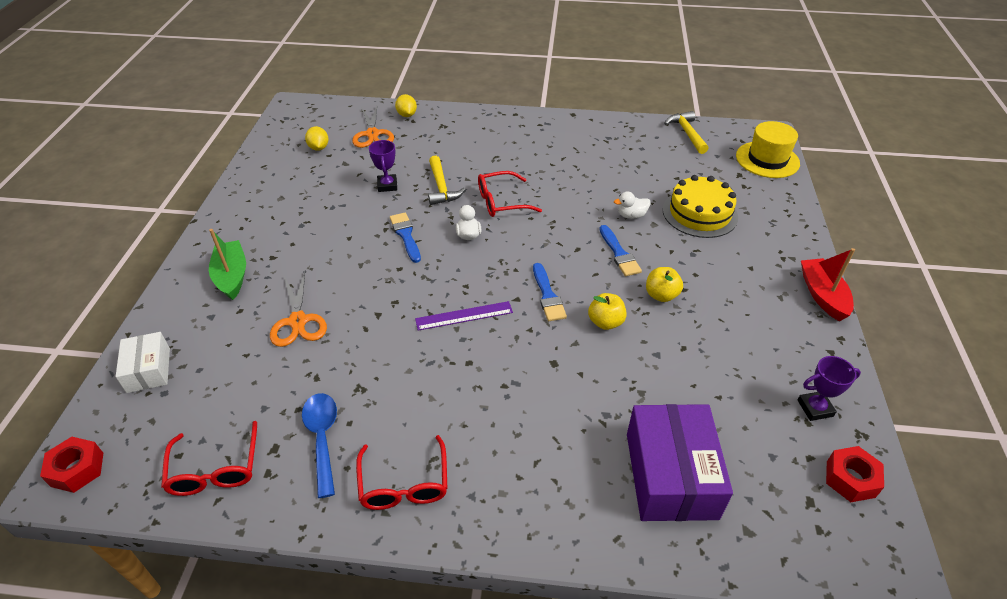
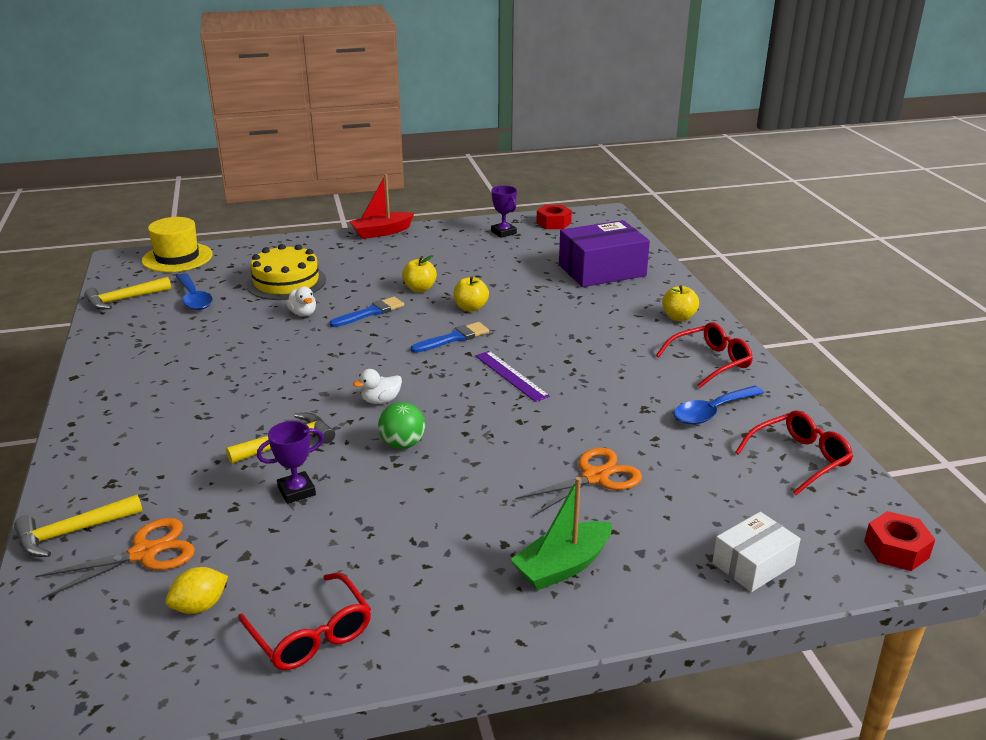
camera: 110 degrees left, 15 degrees down
(406, 235) = (402, 444): blue brush -> green ball
(407, 115) = (72, 532): yellow lemon -> yellow hammer
(501, 202) = (305, 392): red glasses -> red glasses (311, 634)
(514, 503) = (678, 317): none -> yellow apple
(679, 164) = (194, 298): none -> blue spoon

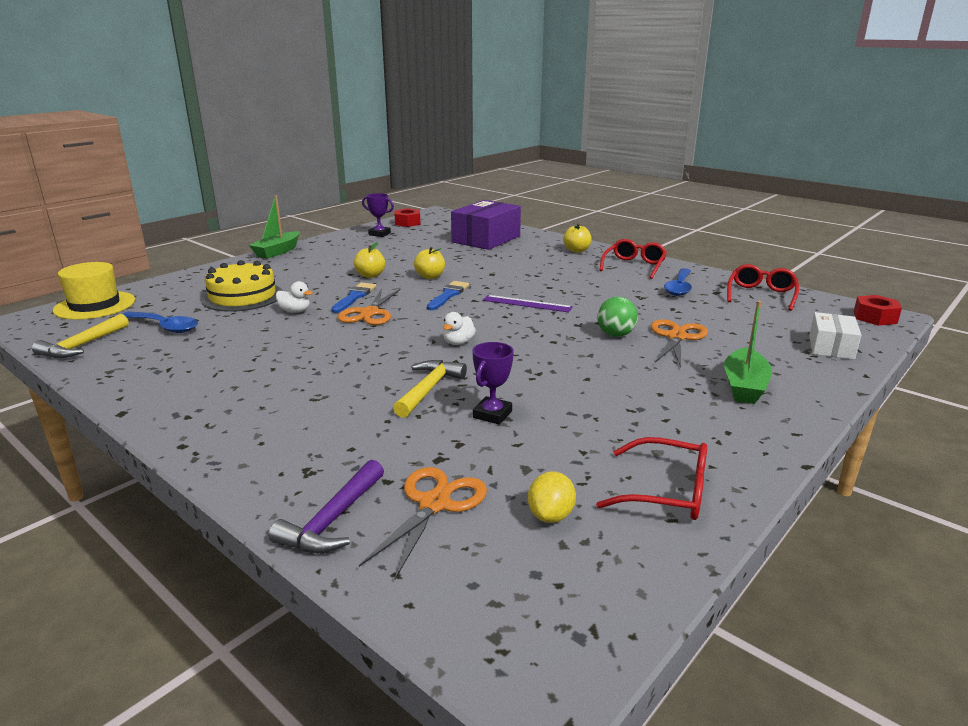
camera: 35 degrees left, 5 degrees down
(72, 532) = (332, 520): yellow hammer -> purple hammer
(357, 337) = (370, 313): none -> orange scissors
(381, 232) = (277, 252): red boat -> green boat
(402, 444) = (521, 361): green ball -> green ball (615, 335)

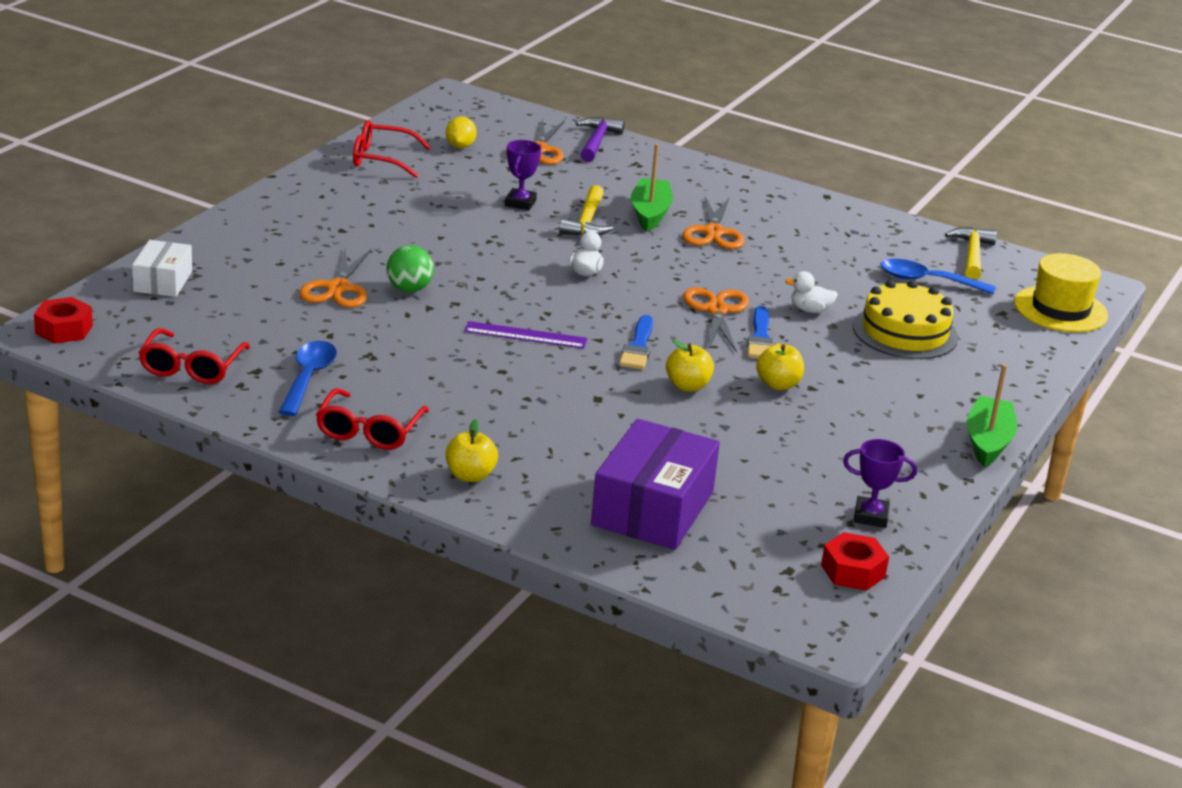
camera: 165 degrees right, 5 degrees up
(304, 374) = (713, 232): none -> orange scissors
(744, 386) = (288, 233): green boat -> green boat (650, 213)

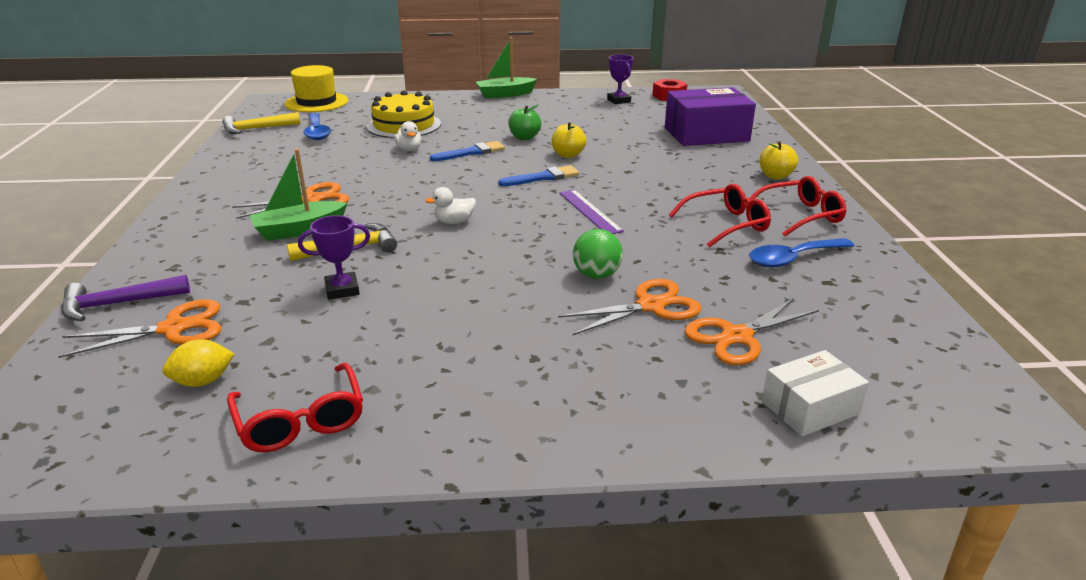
camera: 120 degrees left, 0 degrees up
(64, 329) = (988, 411): red nut -> none
(191, 367) = (883, 310): red glasses -> red glasses (726, 224)
(716, 310) = (451, 170): orange scissors -> orange scissors (737, 337)
(778, 384) = (524, 137): yellow apple -> green apple

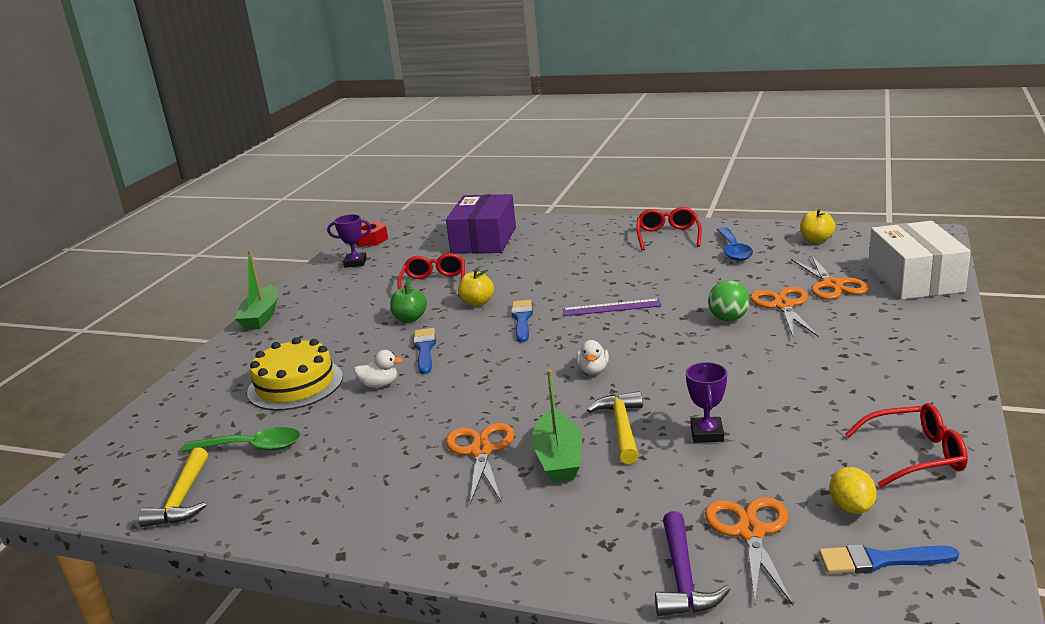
camera: 65 degrees left, 5 degrees down
(110, 403) = (880, 560): none -> blue brush
(316, 102) = (123, 447): yellow hat -> none
(317, 132) = (252, 447): blue spoon -> green spoon
(726, 224) = (668, 261): red glasses -> red glasses (434, 284)
(775, 176) = (593, 231): yellow apple -> yellow apple (816, 240)
(810, 407) = (915, 279): white box -> white box, size x1.76

